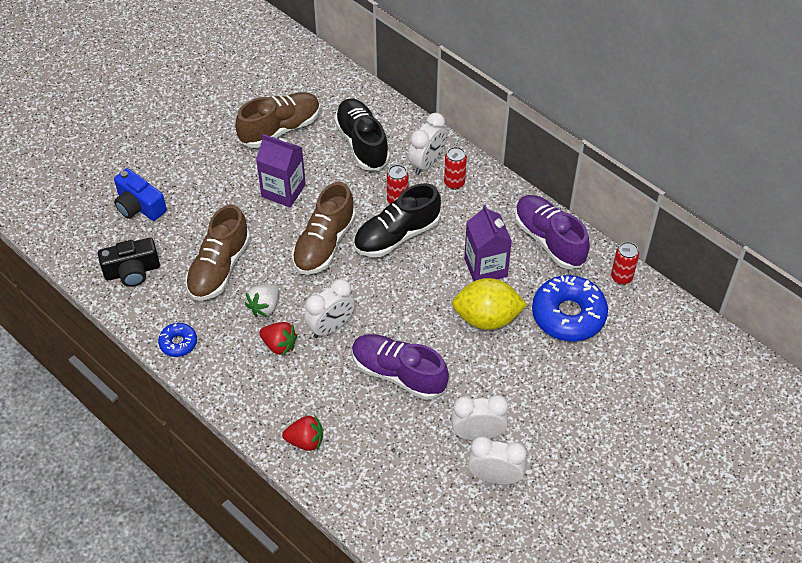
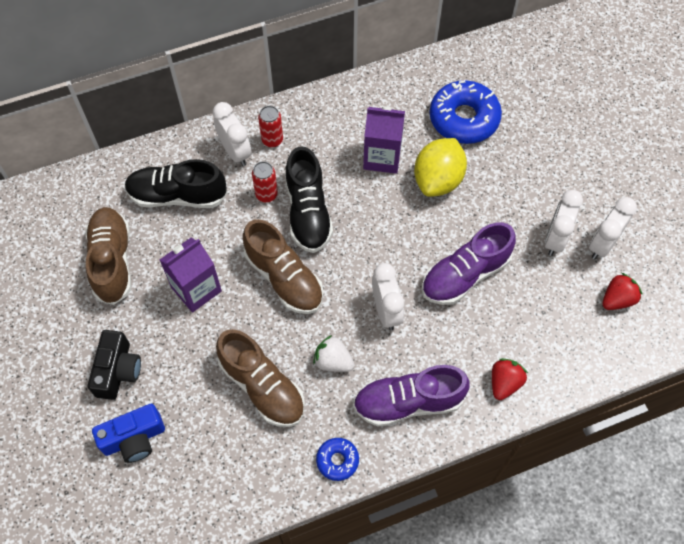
camera: 65 degrees left, 10 degrees up
(132, 271) = (220, 476): black camera -> black camera (118, 371)
(264, 307) = (333, 361): white strawberry -> white strawberry turned 150 degrees clockwise
(279, 345) = (385, 365): red strawberry -> red strawberry (617, 299)
(549, 240) = (377, 97): purple shoe -> purple shoe (408, 402)
(621, 277) = (444, 64): red can -> none

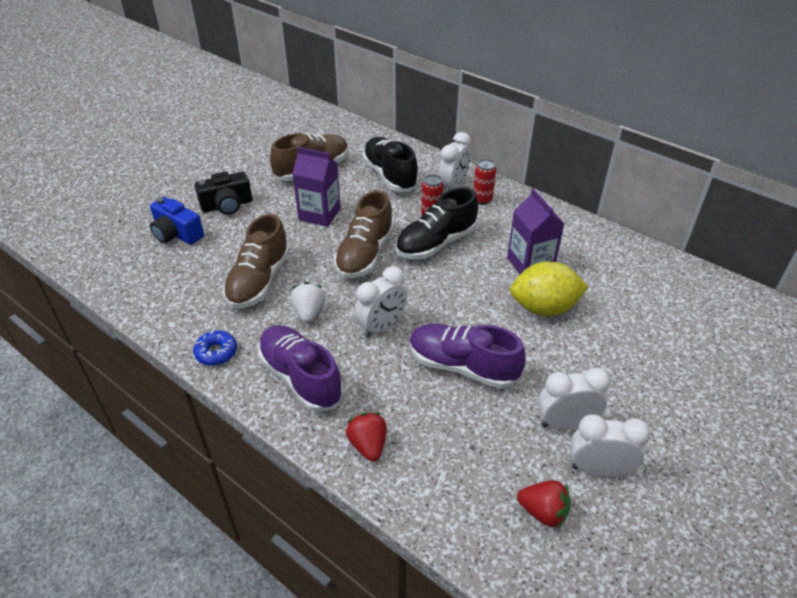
camera: 60 degrees right, 20 degrees down
(464, 119) = (626, 300): blue donut -> none
(504, 383) = (368, 445): red strawberry -> red strawberry turned 105 degrees counterclockwise

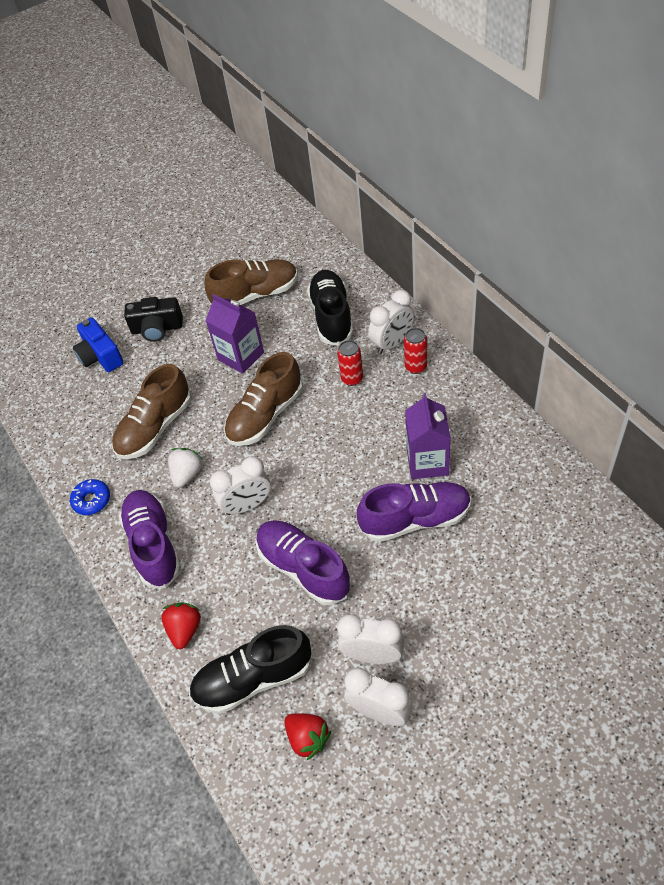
camera: 25 degrees right, 10 degrees up
(436, 243) = (341, 415): black shoe -> black shoe (253, 679)
(544, 308) = (415, 519): yellow lemon -> purple shoe

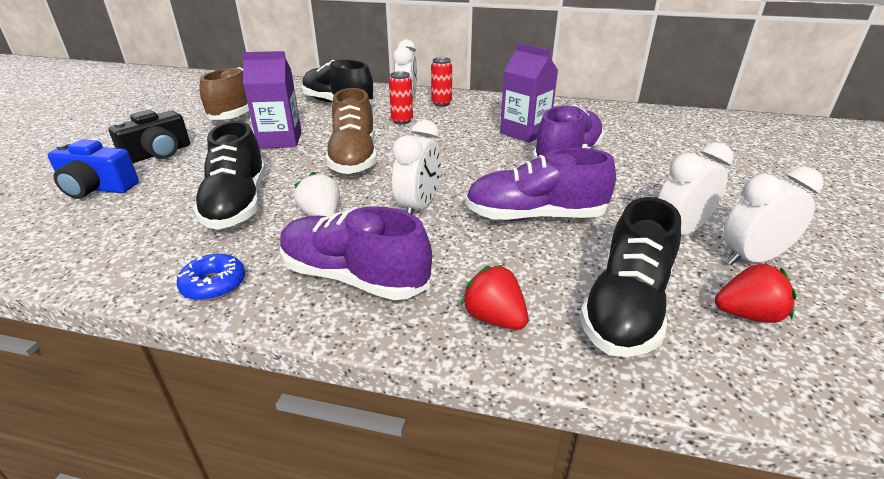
camera: 50 degrees left, 20 degrees down
(155, 427) = (237, 204): brown shoe -> black shoe

